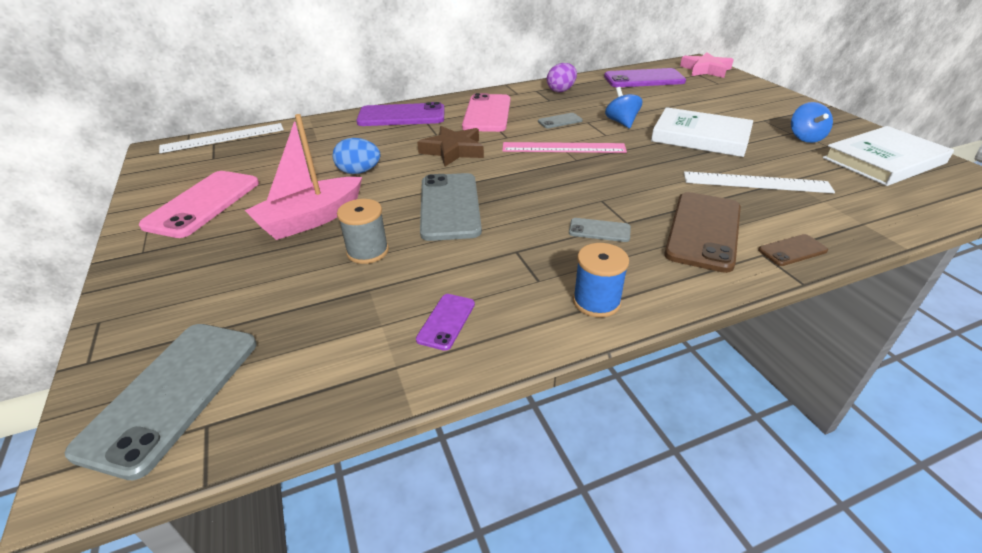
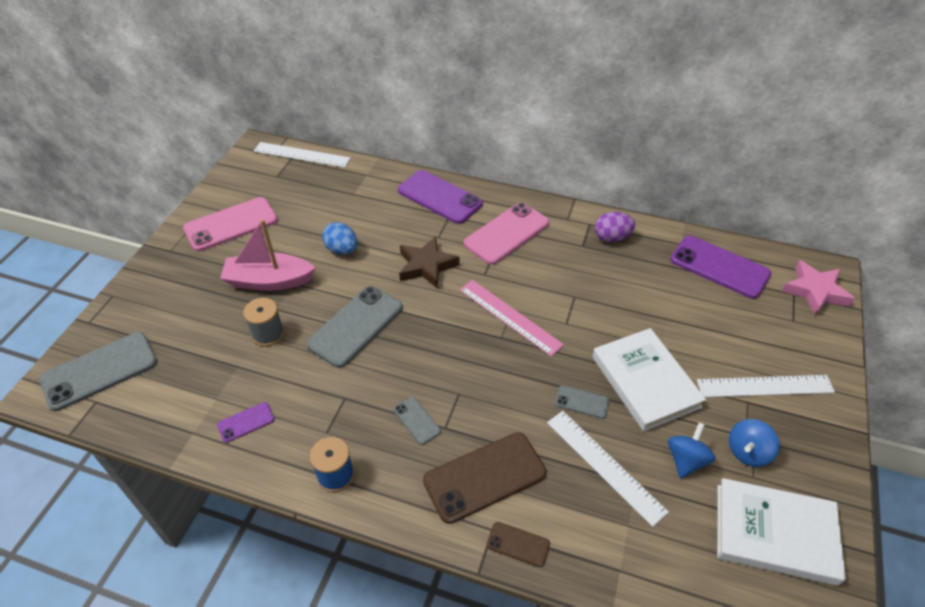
camera: 40 degrees right, 10 degrees up
(560, 121) = (552, 281): grey phone -> grey phone (582, 402)
(621, 122) = (603, 316): blue spinning top -> blue spinning top (686, 460)
(758, 111) = (765, 386): none -> white ruler

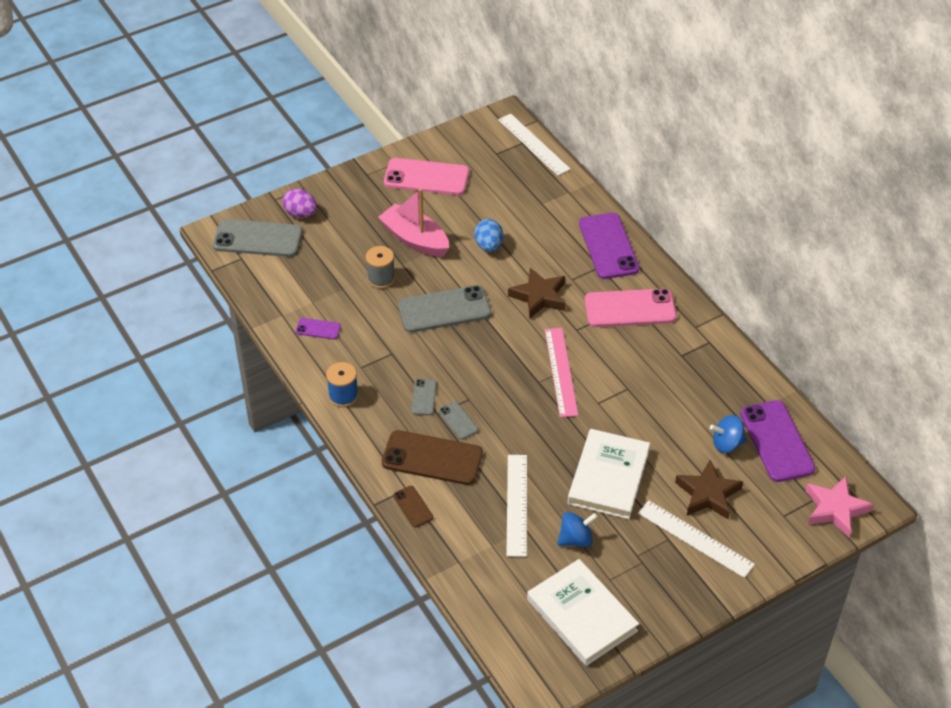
camera: 40 degrees right, 0 degrees up
(582, 402) = (546, 459): grey phone -> grey phone (458, 421)
(611, 237) = (714, 364): purple egg -> purple egg (301, 214)
(728, 342) = (708, 494): none -> brown star
(747, 452) = (625, 564): blue spinning top -> blue spinning top (726, 444)

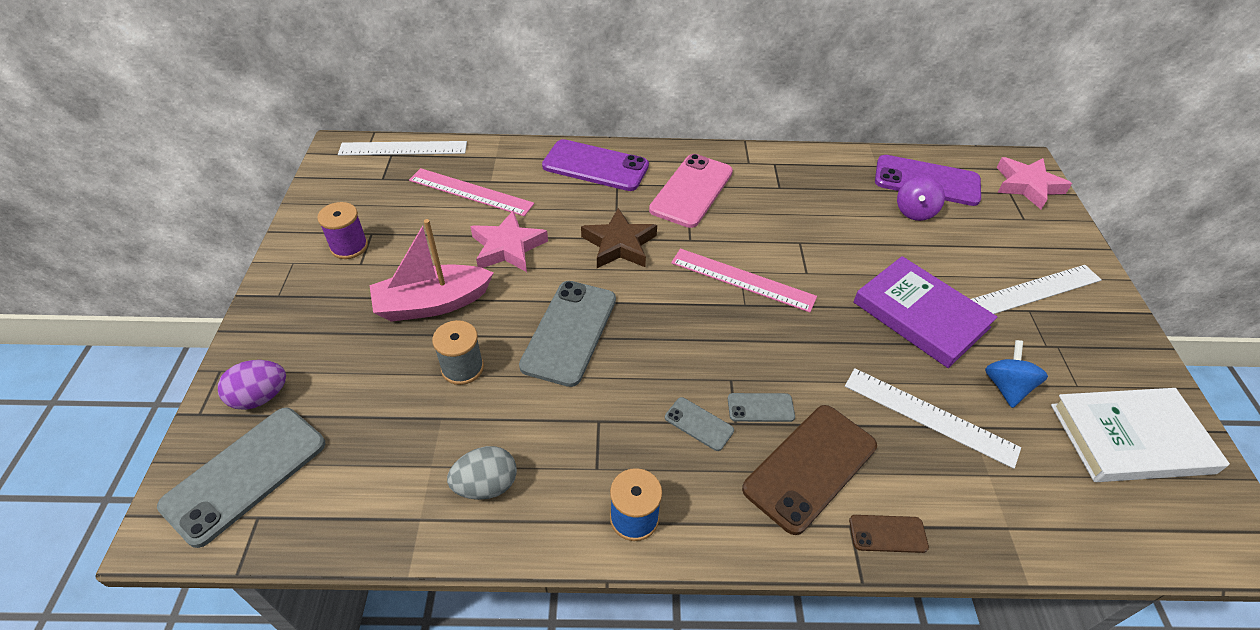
camera: 60 degrees left, 0 degrees up
(318, 329) = (486, 485): purple phone -> grey egg
(426, 177) = (349, 246): pink phone -> purple spool
(488, 246) = (508, 247): blue egg -> pink star
(522, 200) = (471, 192): none -> pink ruler
(608, 477) = (920, 315): white book -> purple book
(708, 494) = (977, 254): brown star -> none
(726, 444) = (914, 212): blue spinning top -> purple spinning top

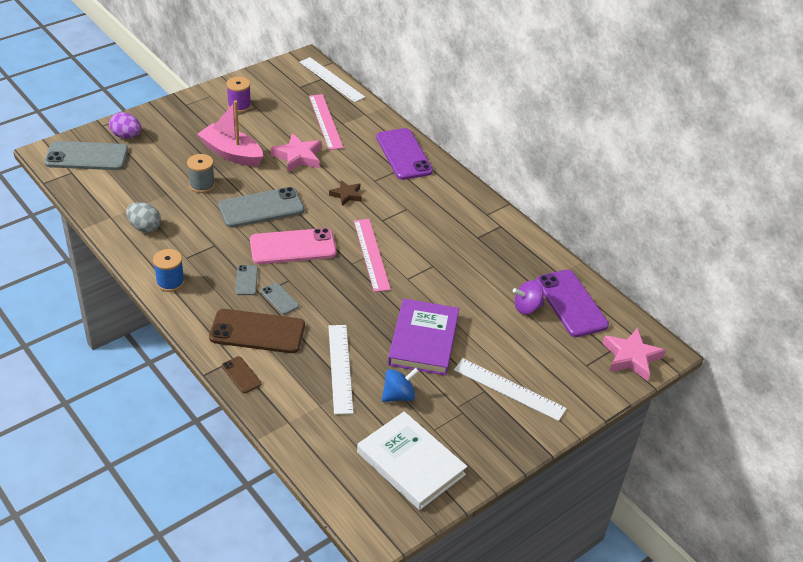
camera: 50 degrees right, 5 degrees down
(619, 244) = (346, 195): brown star -> brown star, size x0.62
(691, 191) = (428, 202): pink phone -> pink phone (293, 247)

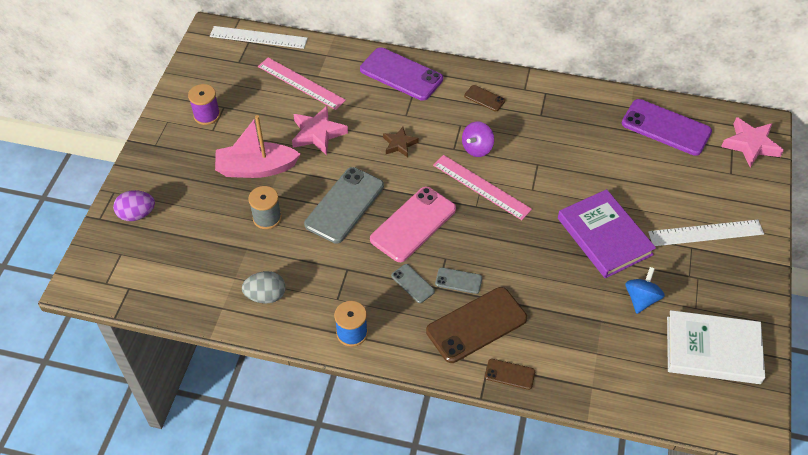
camera: 35 degrees left, 10 degrees up
(87, 156) = (124, 261): grey phone -> none
(340, 368) = (574, 308): white ruler -> none
(447, 203) = (484, 98): none -> brown phone
(527, 307) = (641, 153): purple spinning top -> purple spinning top (477, 148)

